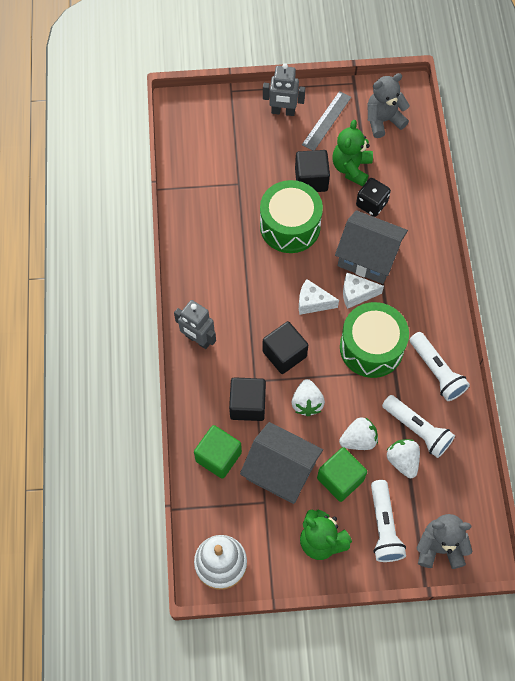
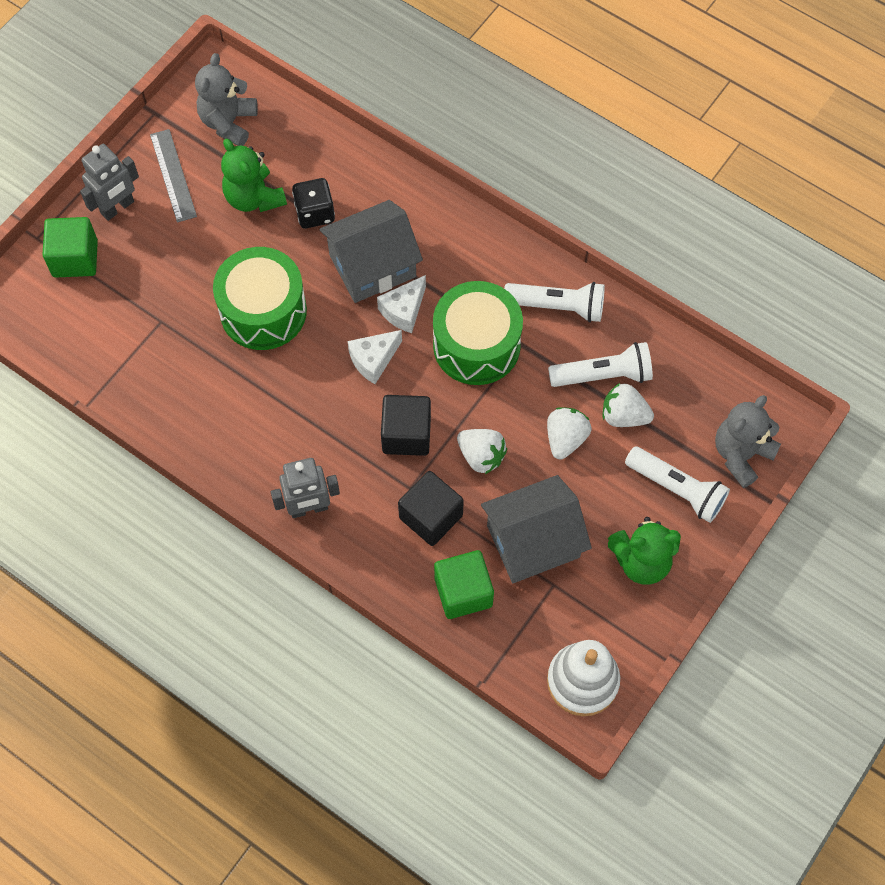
camera: 50 degrees left, 0 degrees up
(311, 180) = (229, 247): black cube -> none
(340, 479) = (592, 490): green cube -> green cube (75, 258)

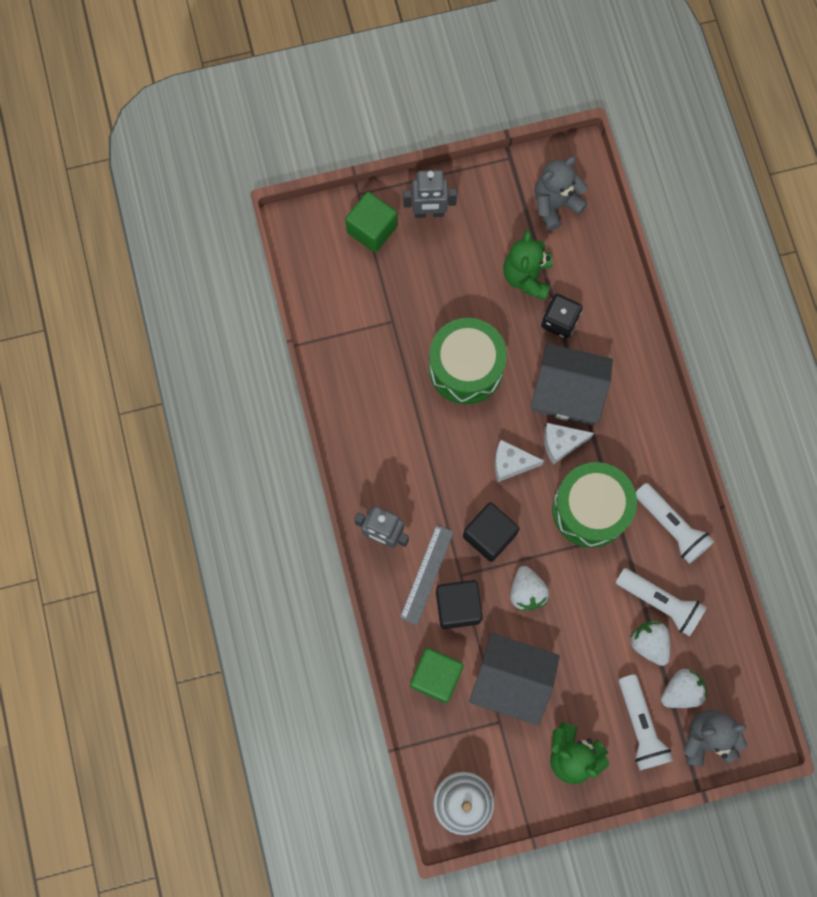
camera: 40 degrees right, 10 degrees up
(173, 175) = (485, 216): grey ruler -> grey ruler (427, 574)
(565, 439) = (594, 627): white strawberry -> white strawberry (681, 691)

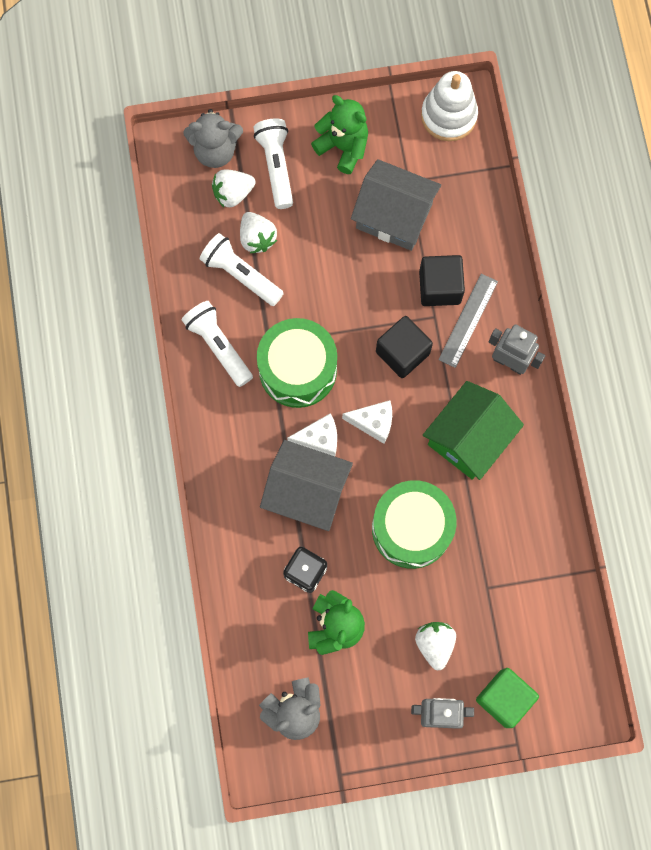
camera: 175 degrees left, 0 degrees up
(418, 456) = (469, 438): none -> green house
(436, 676) = (466, 225): green cube -> none
(526, 592) = (370, 295): white strawberry -> white strawberry (434, 644)

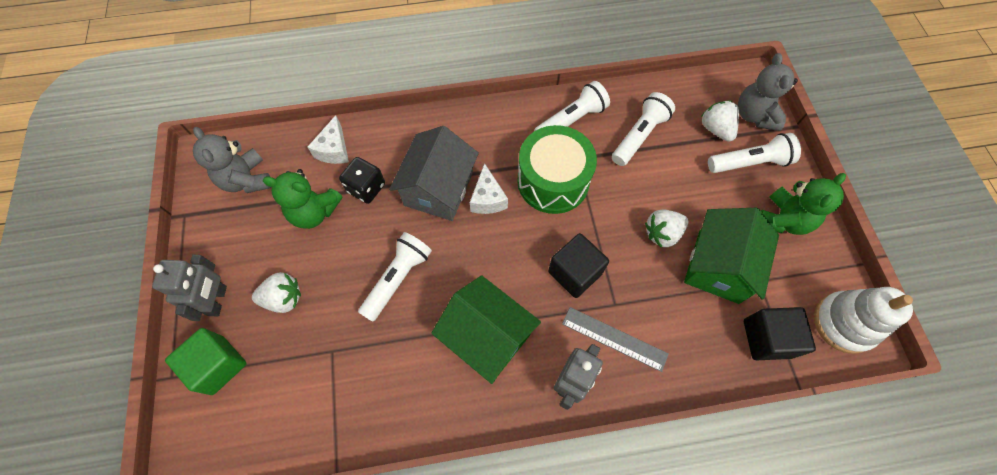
camera: 90 degrees right, 10 degrees down
(257, 238) = (676, 148): white strawberry -> white strawberry (662, 233)
(373, 423) = (503, 245): white cheese -> white cheese (334, 150)
(394, 216) = (718, 266): grey house -> green house
(411, 528) = (398, 279): green drum -> white flashlight
(439, 287) = (647, 310): black cube -> black cube (767, 338)

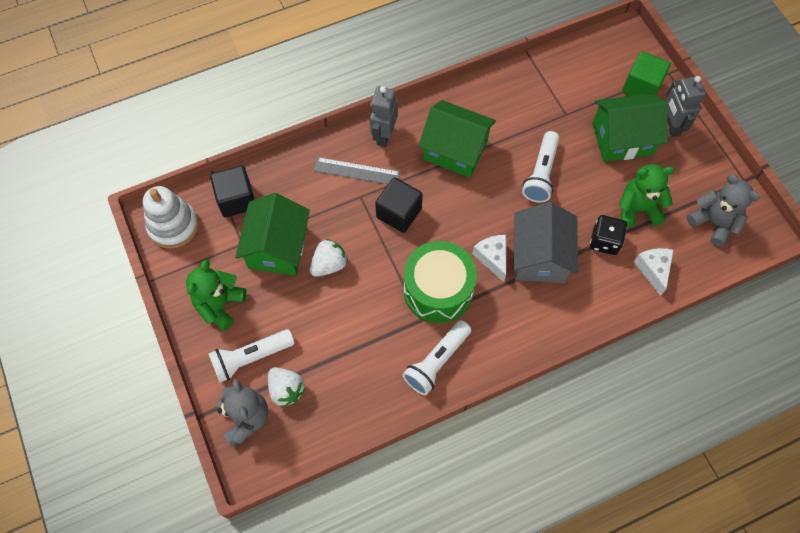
camera: 165 degrees right, 0 degrees up
(283, 298) = (622, 139): white strawberry -> green house
(639, 136) = (364, 361): white flashlight -> none

